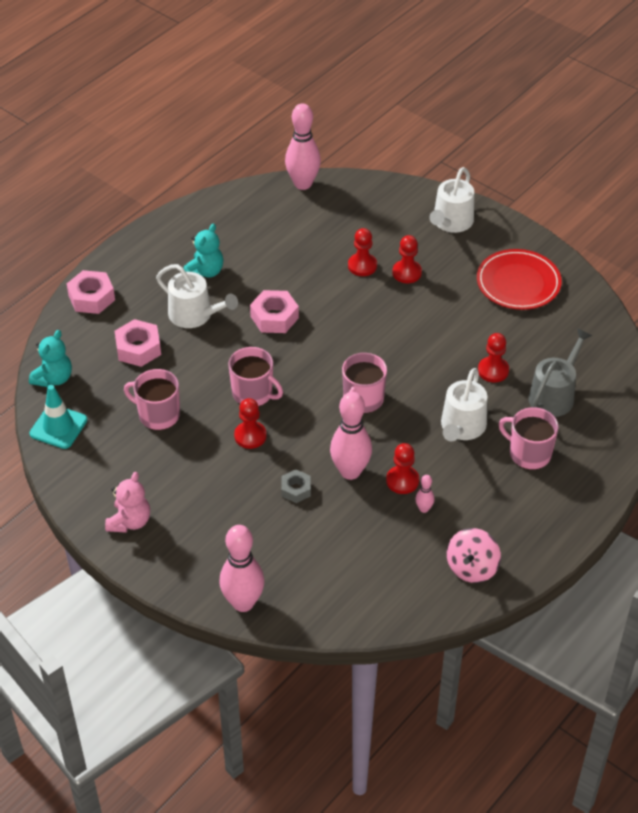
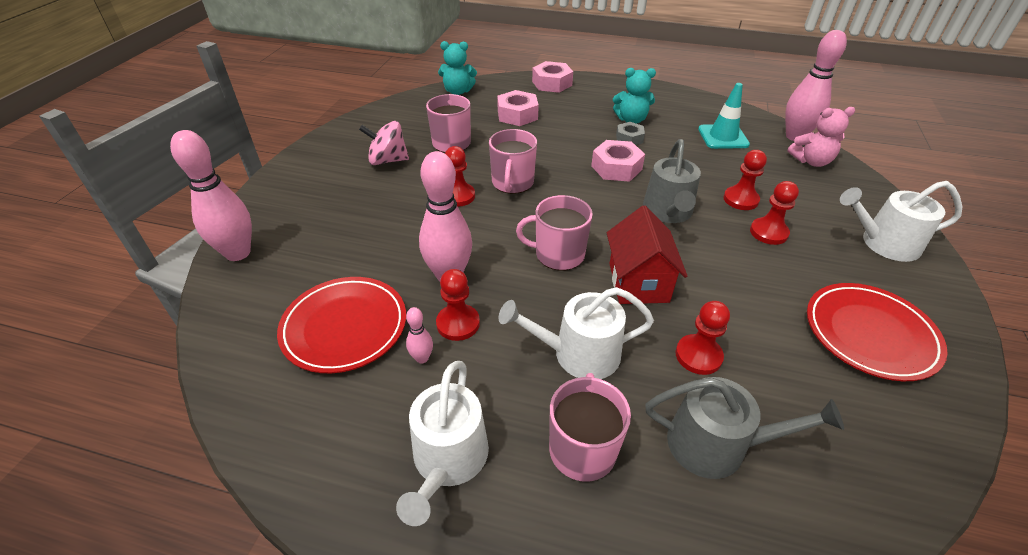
camera: 65 degrees right, 5 degrees down
(58, 427) = (410, 106): turquoise traffic cone -> turquoise traffic cone (723, 137)
(130, 521) = (323, 162): pink teddy bear -> pink teddy bear (811, 161)
(195, 315) = (578, 128): white watering can -> white watering can (448, 460)
(296, 489) = (403, 244): grey nut -> grey nut (629, 138)
(351, 314) = (668, 212): none -> grey watering can
(371, 545) = (344, 327): none -> red plate
(416, 368) = (638, 282): none -> red house
(472, 568) = (336, 445): pink spinning top -> pink spinning top (388, 160)

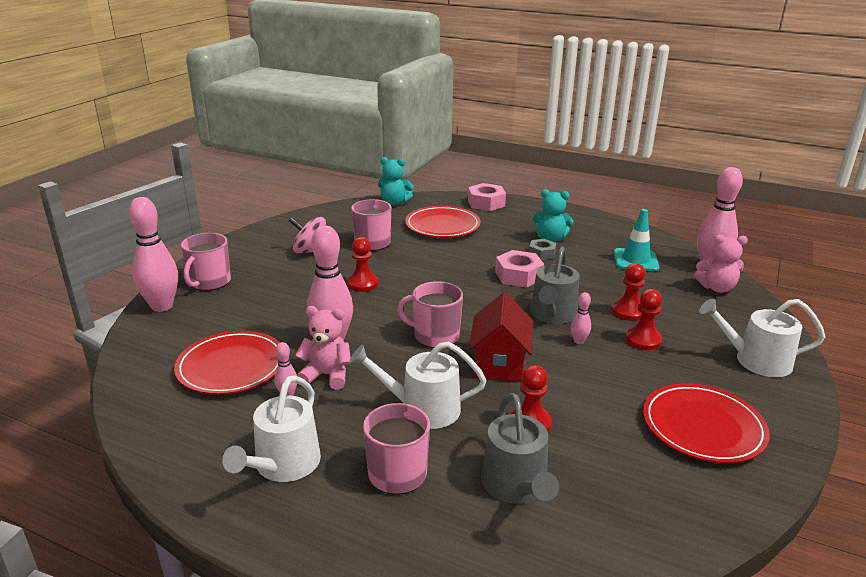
camera: 10 degrees right, 15 degrees down
(458, 323) = (327, 375): red pawn -> pink teddy bear
(512, 183) = (416, 278): pink mug -> pink mug (209, 282)
(517, 115) = (442, 226): pink nut -> red plate
(707, 242) = (579, 341): none -> pink bowling pin
(716, 444) = (516, 486): grey watering can -> grey watering can turned 60 degrees clockwise

